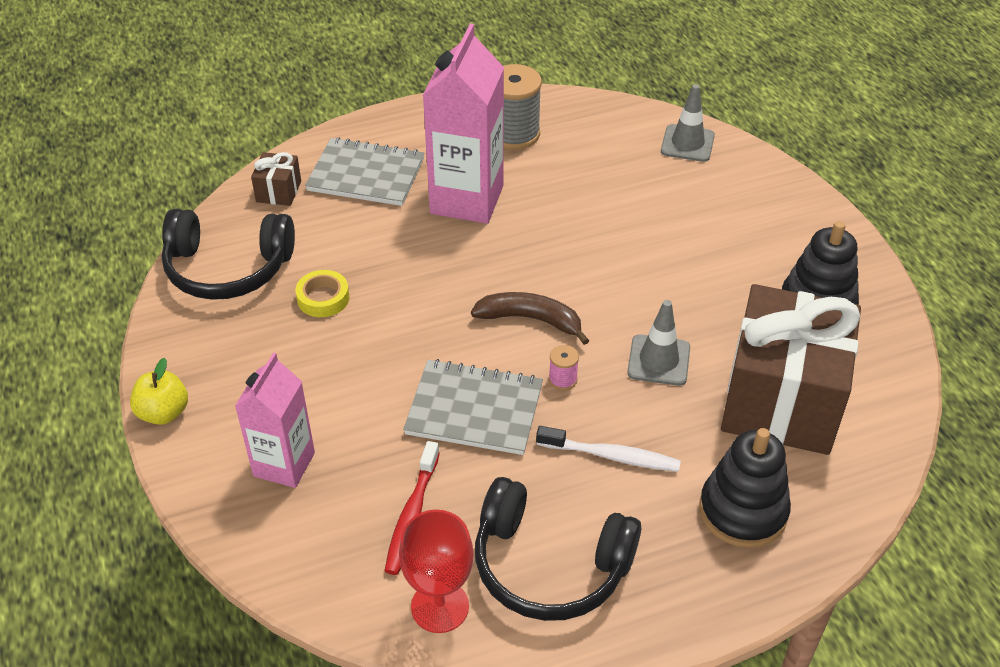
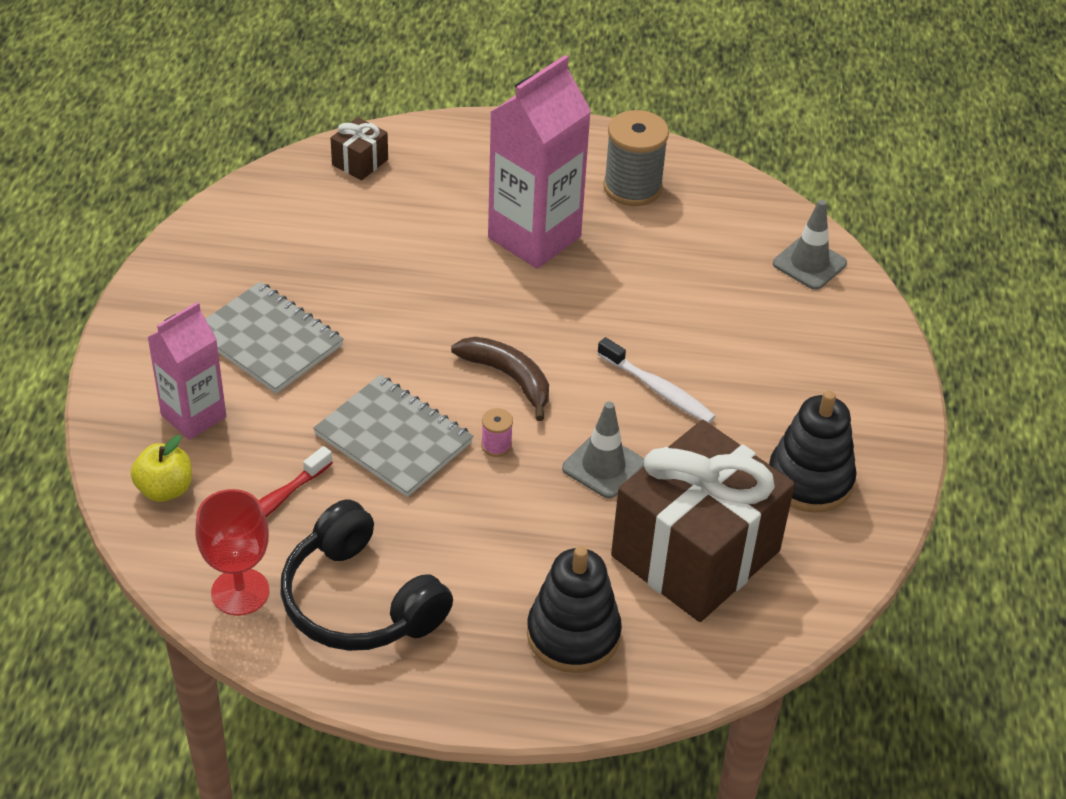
camera: 25 degrees right, 0 degrees up
(163, 413) = (123, 329): yellow apple -> yellow apple (165, 489)
(228, 268) = (264, 219): black headphones -> none
(323, 298) = (330, 281): yellow tape -> none
(366, 175) = (454, 176): grey notebook -> grey notebook (268, 340)
(611, 456) = (488, 533): white toothbrush -> white toothbrush (658, 389)

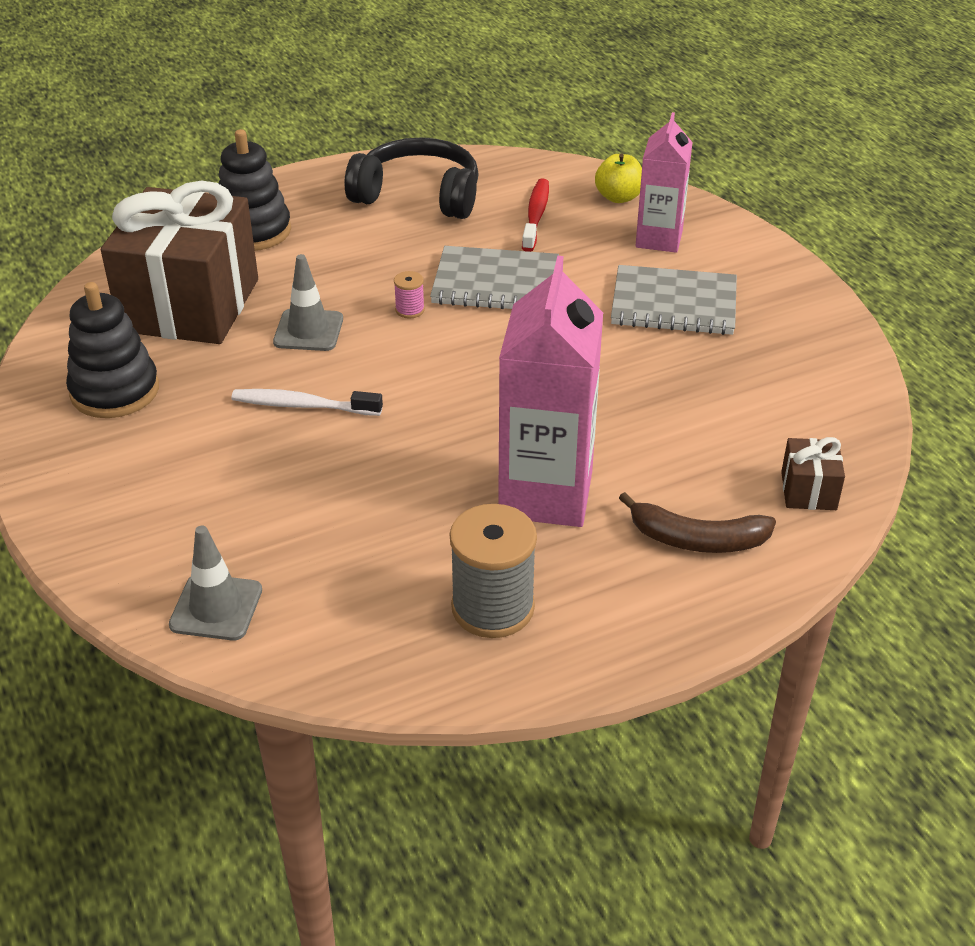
camera: 150 degrees right, 5 degrees down
(240, 592) = (501, 173): red goblet -> none
(508, 378) = (446, 359): brown banana -> brown banana (697, 539)

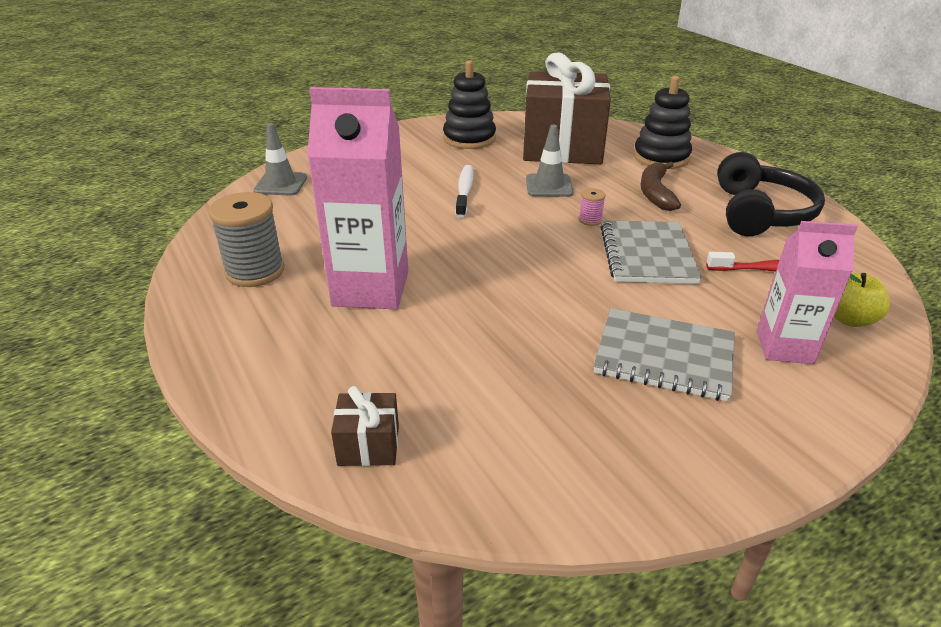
camera: 85 degrees right, 5 degrees down
(674, 304) = (664, 357): grey notebook -> grey notebook turned 75 degrees counterclockwise
(697, 539) = (308, 367): brown banana -> brown banana (655, 193)

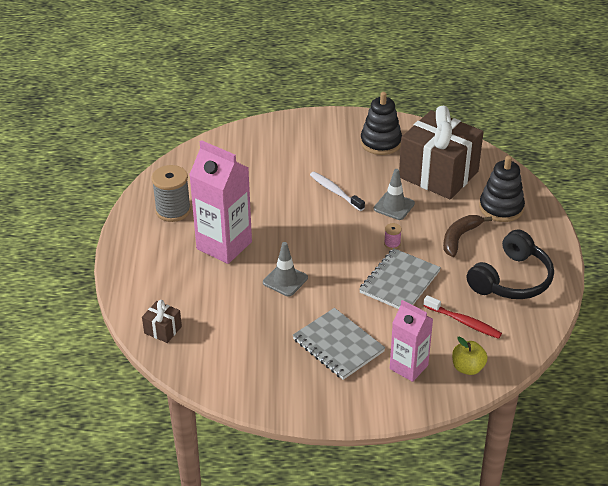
camera: 30 degrees right, 5 degrees up
(281, 184) = (227, 146): grey traffic cone -> grey traffic cone (285, 280)
(464, 191) = (335, 191): white toothbrush -> white toothbrush turned 75 degrees counterclockwise

